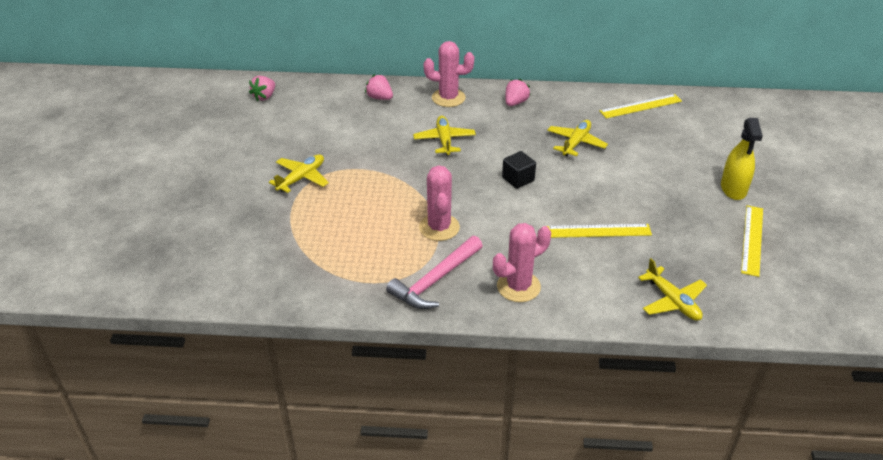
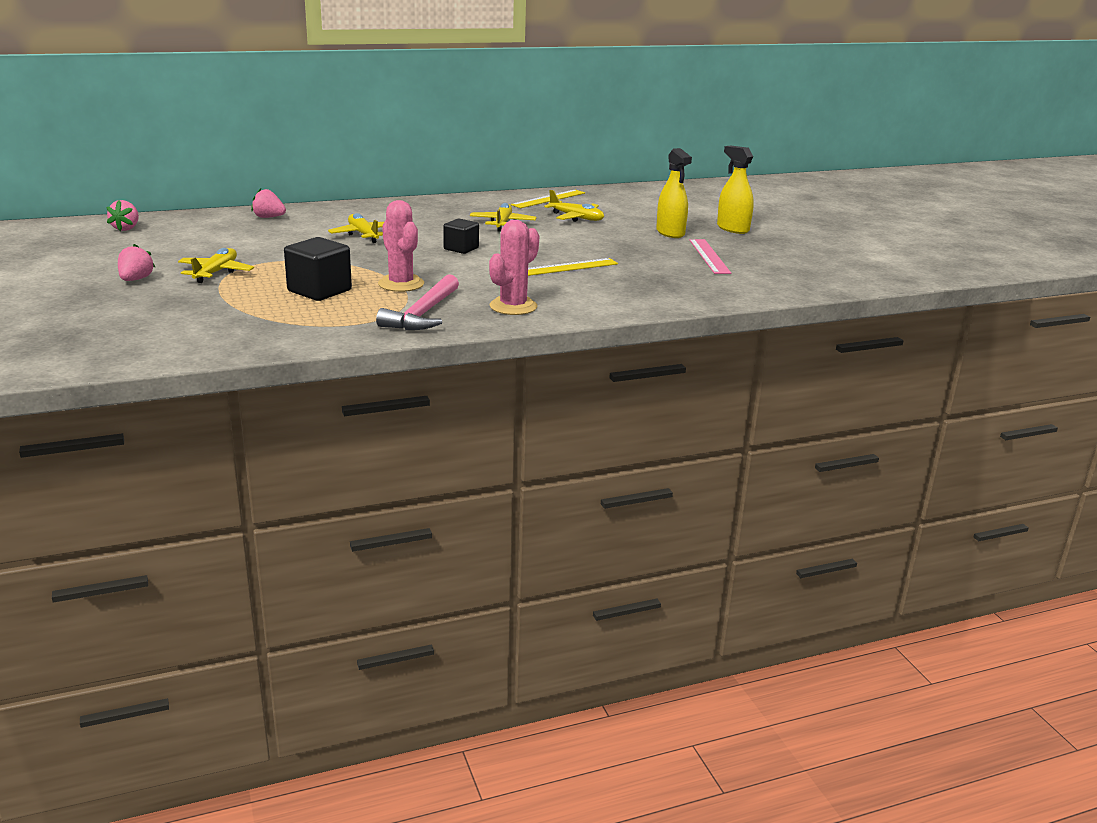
camera: 25 degrees left, 15 degrees down
(368, 224) = (319, 291): none -> black cube
(448, 98) = (347, 211): pink cactus -> none
(515, 103) = (422, 207): pink strawberry -> pink strawberry (136, 279)
(672, 301) = (667, 295): yellow plane -> yellow plane (576, 218)
(752, 240) = (709, 256): yellow ruler -> pink ruler
(804, 193) = (732, 229): none -> yellow spray bottle

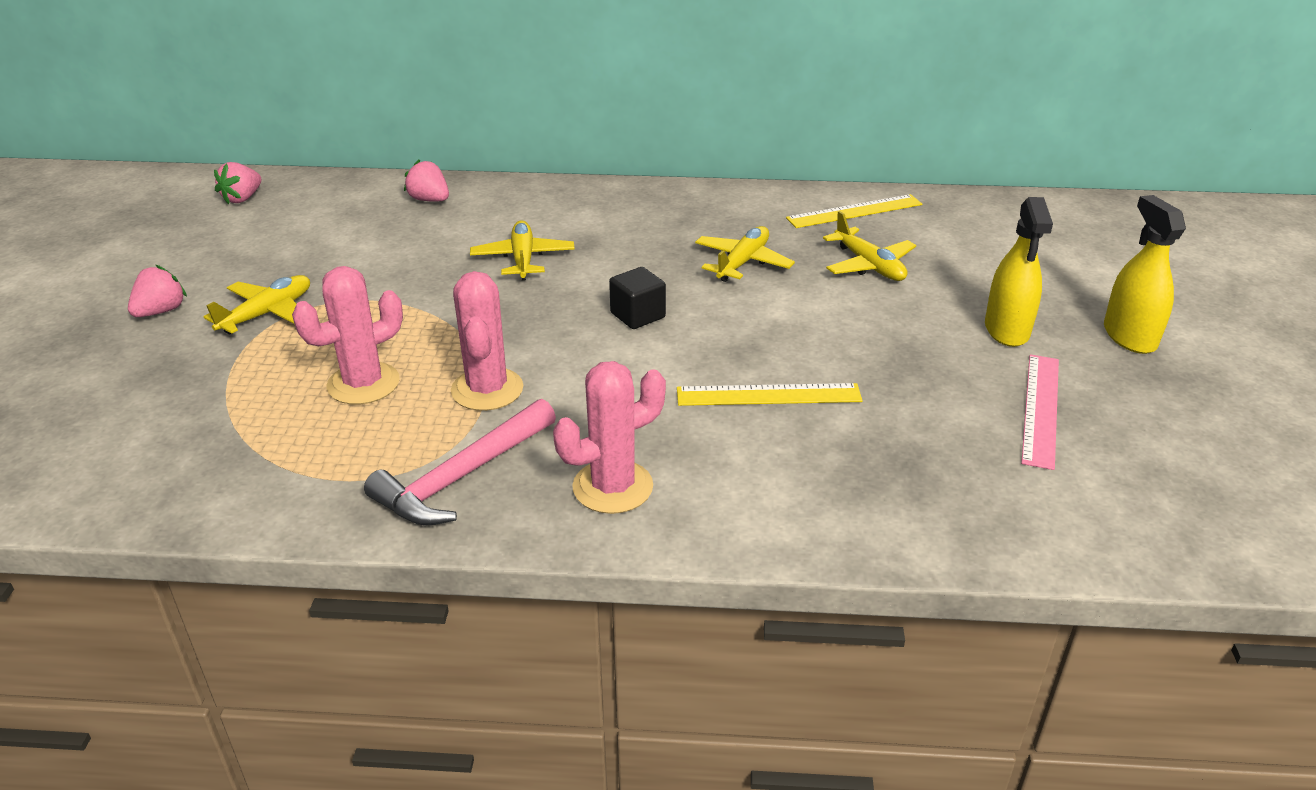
camera: 25 degrees right, 10 degrees up
(319, 291) = (363, 384): black cube -> pink cactus

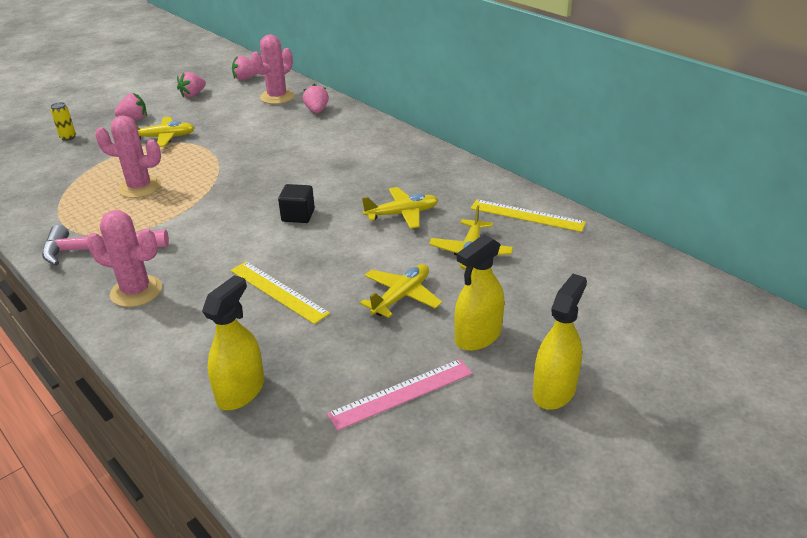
camera: 45 degrees right, 0 degrees up
(91, 380) = (68, 137): none -> yellow can
(197, 246) = (193, 94): none -> pink strawberry
(487, 389) = (175, 216): pink cactus -> pink cactus (277, 97)
(523, 259) = (302, 160): yellow plane -> yellow plane (401, 296)
(917, 498) = (241, 391): none -> yellow spray bottle

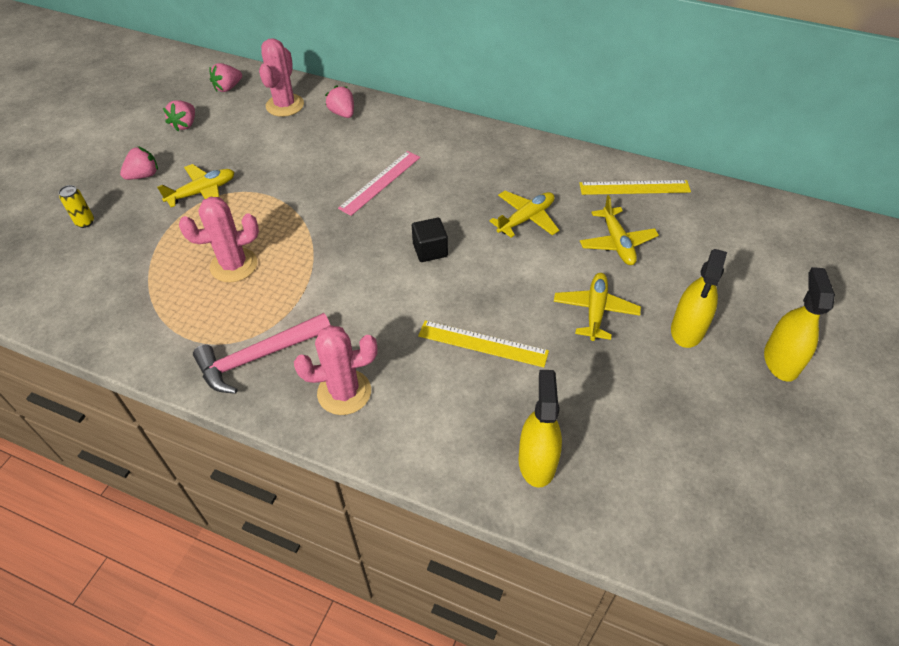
camera: 25 degrees left, 15 degrees up
(401, 393) = (671, 410): pink ruler -> pink ruler (380, 182)

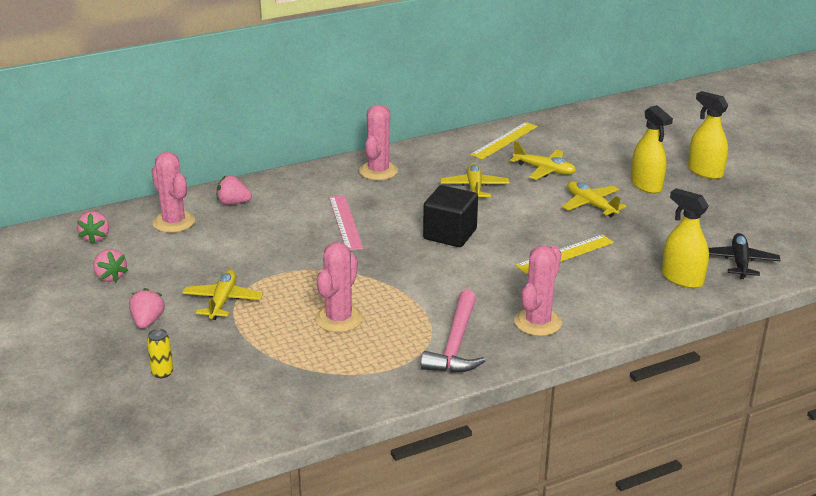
camera: 50 degrees left, 20 degrees down
(430, 250) = (450, 234): black cube -> black cube, size x1.57
(481, 151) = (378, 171): none -> pink cactus
(627, 495) = (739, 262): none -> black plane

